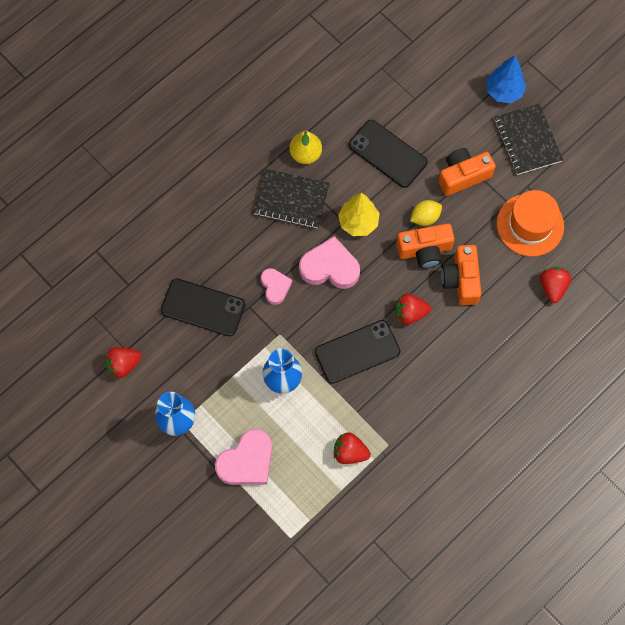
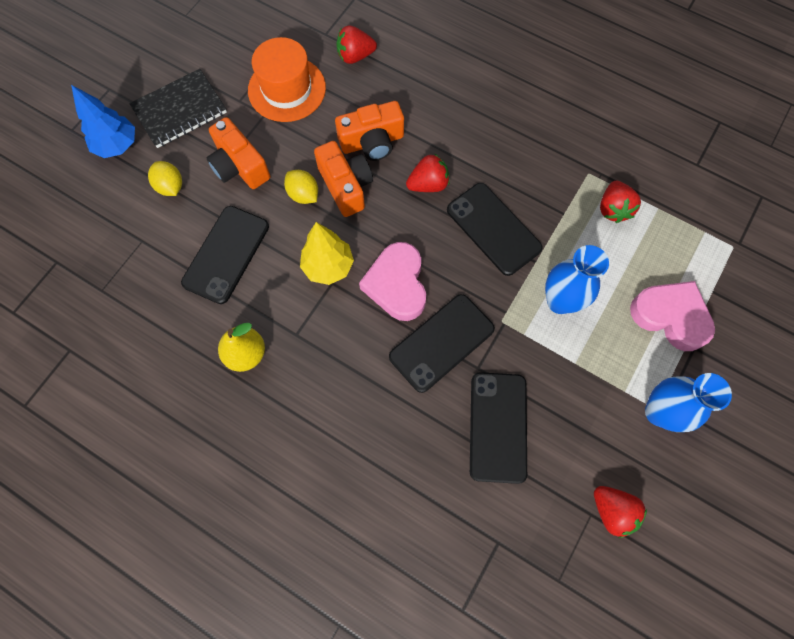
camera: 105 degrees left, 0 degrees up
(275, 287) = (441, 342): pink heart -> black phone
(291, 200) = (316, 354): black notebook -> none
(410, 313) = (428, 184): red strawberry -> red strawberry turned 90 degrees counterclockwise
(456, 124) = (170, 186): none -> yellow lemon

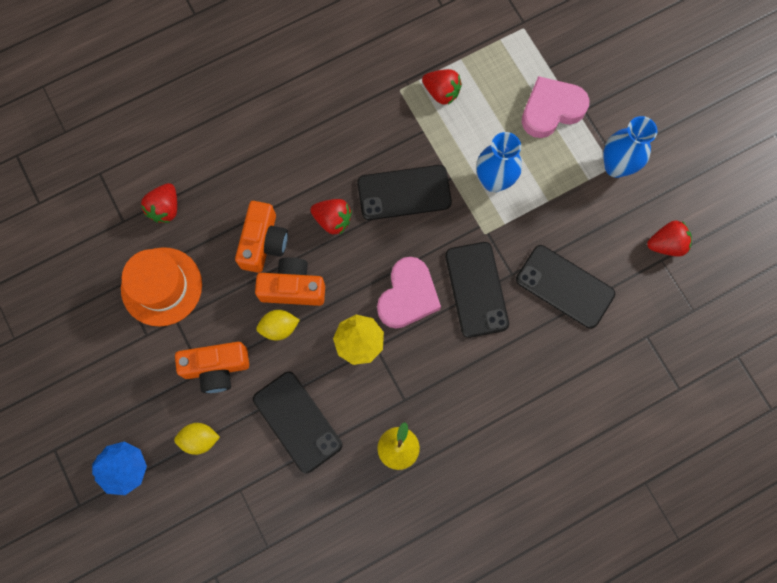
camera: 60 degrees left, 5 degrees up
(180, 110) = (122, 393): black notebook -> none
(397, 284) = (408, 296): pink heart -> pink heart turned 90 degrees counterclockwise
(428, 184) = (333, 220): red strawberry -> red strawberry turned 105 degrees clockwise

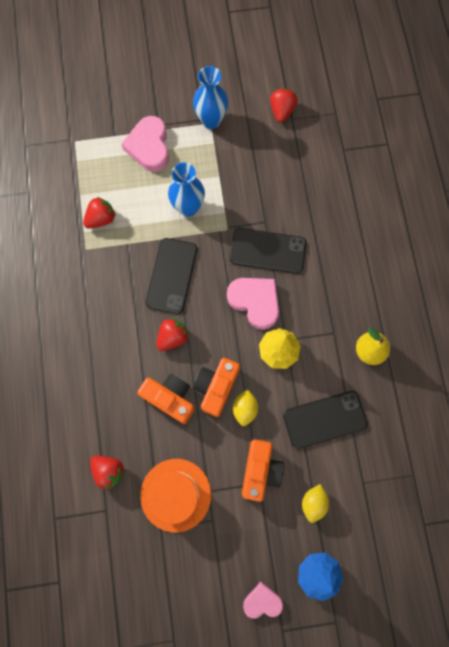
camera: 70 degrees left, 0 degrees up
(78, 417) = (262, 601): none -> pink heart
(565, 286) = (288, 189): black phone -> none

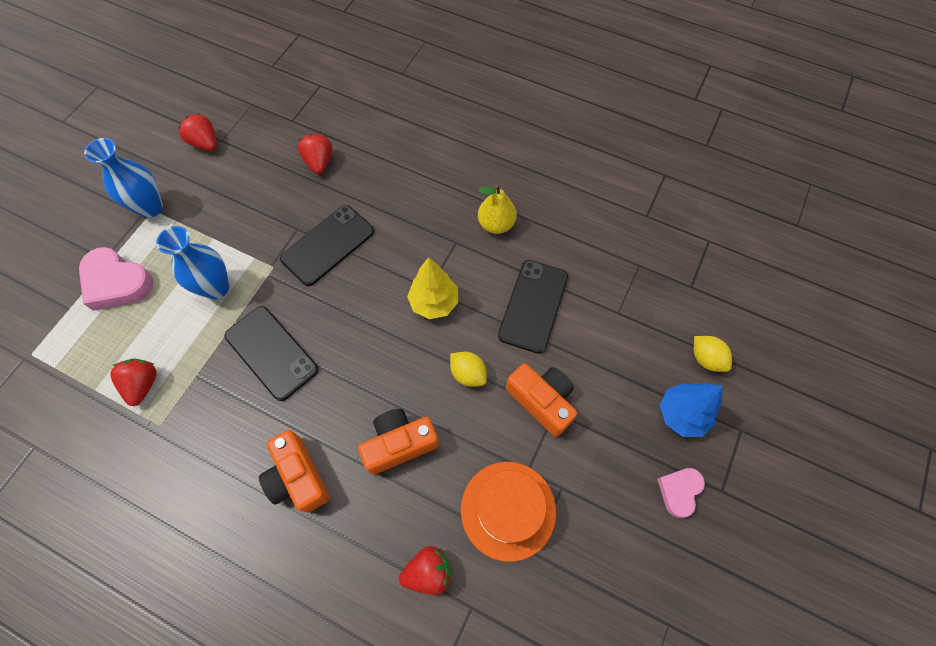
camera: 55 degrees left, 10 degrees down
(172, 337) = (336, 396): red strawberry -> red strawberry (319, 162)
(216, 387) = (424, 387): orange camera -> orange camera (298, 477)
(255, 302) = (368, 291): pink heart -> none
(313, 502) = (608, 371): yellow lemon -> yellow lemon (706, 358)

